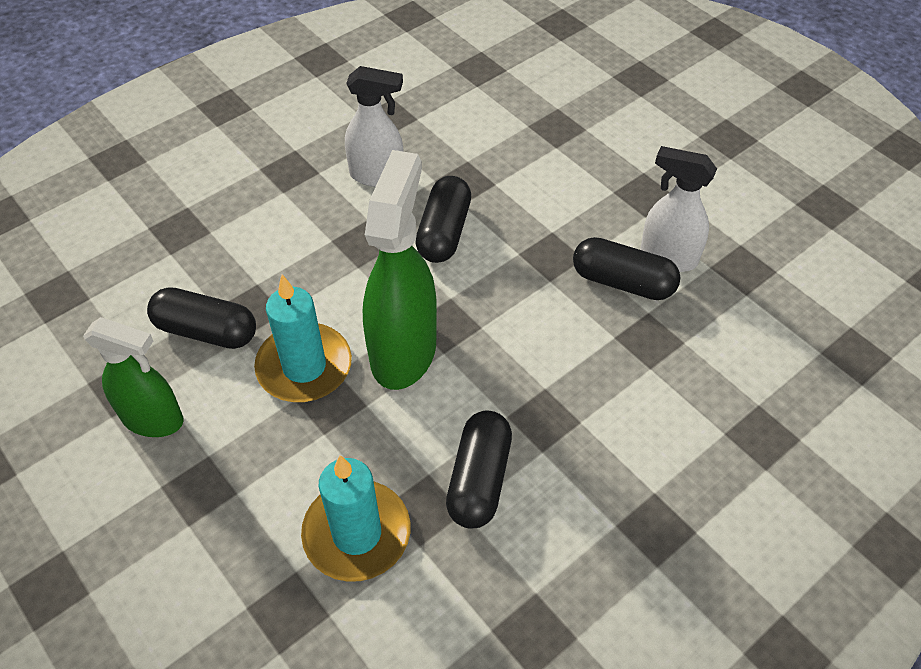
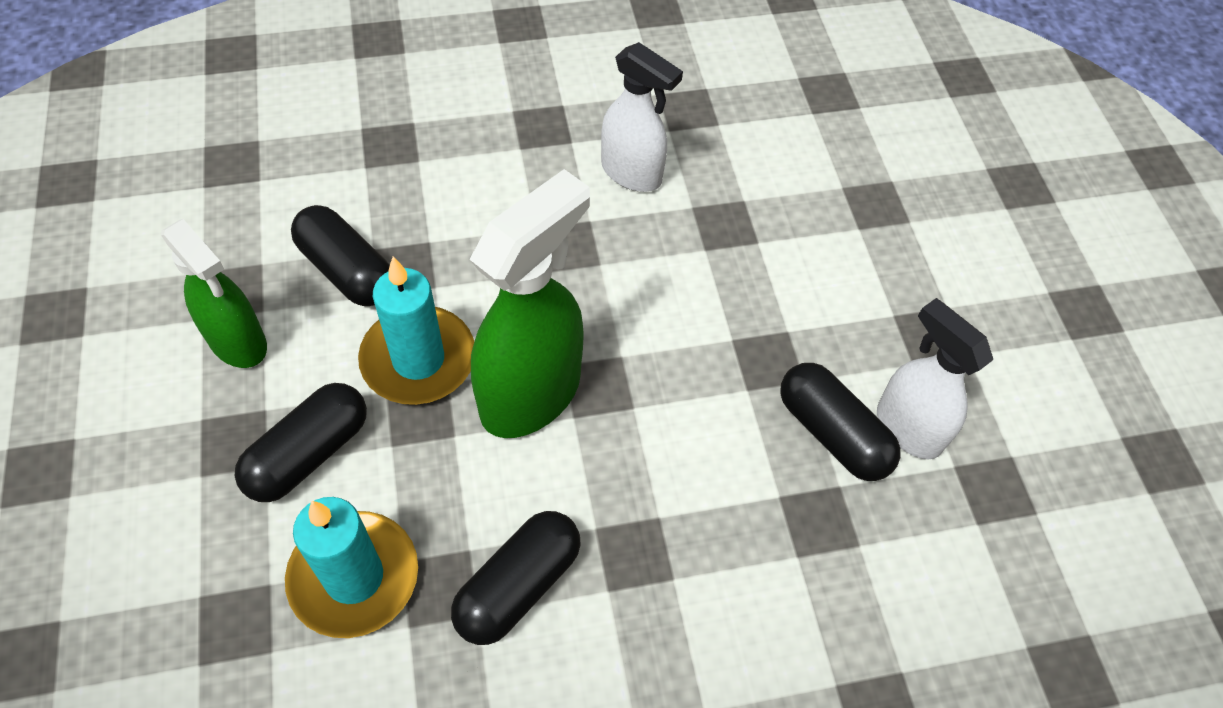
camera: 25 degrees right, 5 degrees up
(444, 232) = (663, 274): black capsule -> black capsule (308, 454)

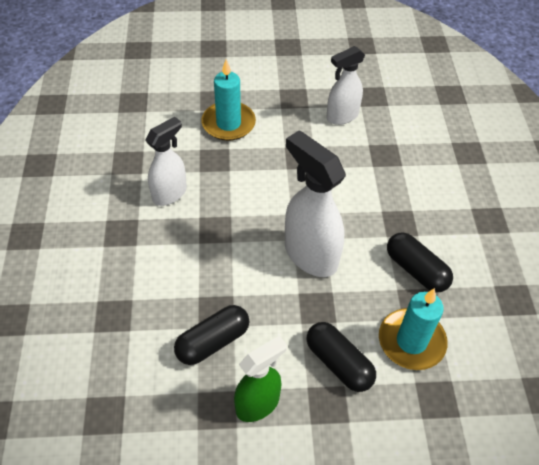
camera: 80 degrees left, 5 degrees down
(418, 359) = (282, 306): turquoise candle -> turquoise candle (228, 123)
(531, 394) = (310, 255): green spray bottle -> white spray bottle
(832, 433) = (342, 142): black capsule -> none

